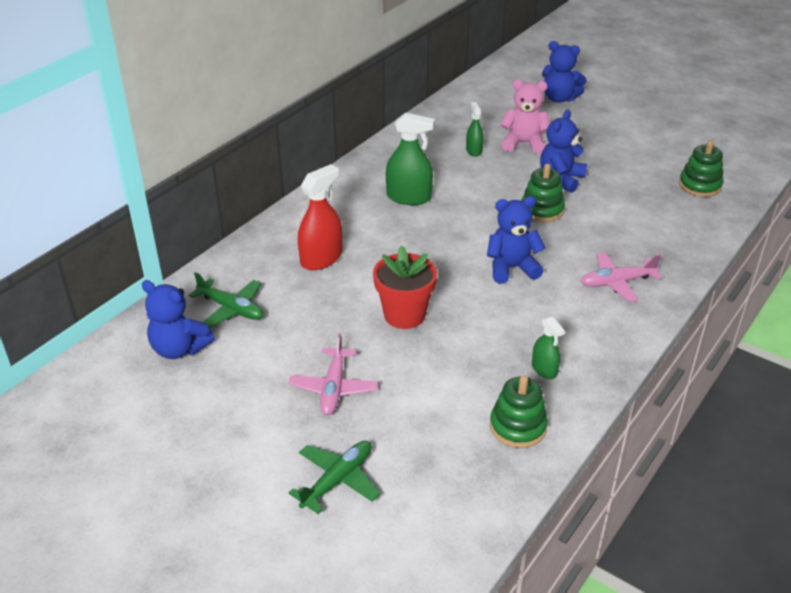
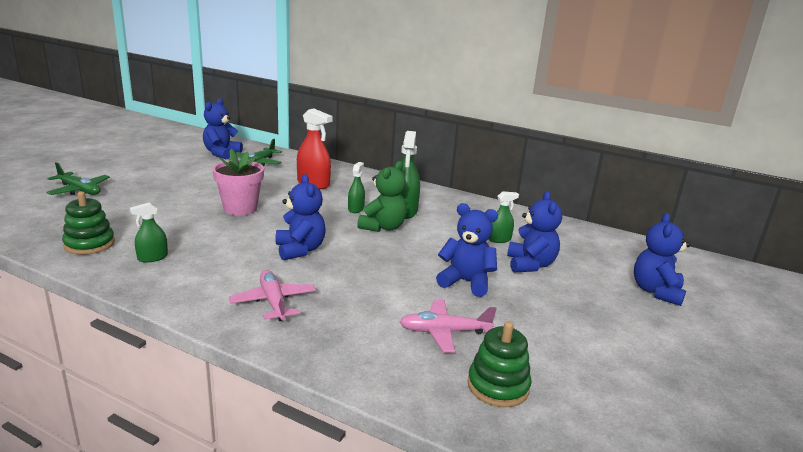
camera: 80 degrees right, 15 degrees down
(333, 388) = (167, 188): pink plane -> pink plane (444, 332)
(403, 229) = (356, 209): none -> green spray bottle
(404, 315) = (240, 208): red flower pot -> pink flower pot
(451, 214) = (383, 227): none -> green teddy bear
(523, 143) = (530, 265): pink teddy bear -> blue teddy bear
(542, 210) = (401, 268): green stacking toy -> none

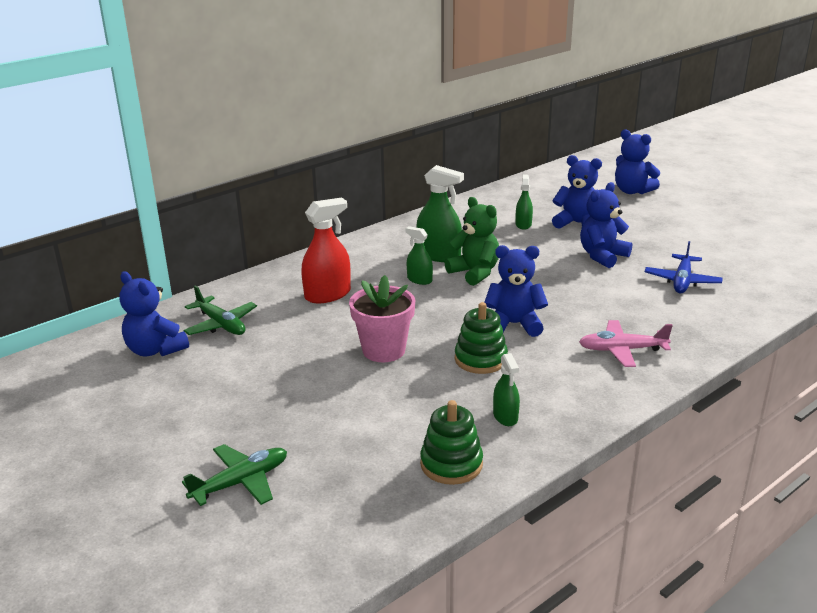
camera: 65 degrees left, 5 degrees up
(444, 332) = (682, 281): pink plane -> blue plane
(498, 386) = (753, 276): green stacking toy -> green stacking toy (480, 359)

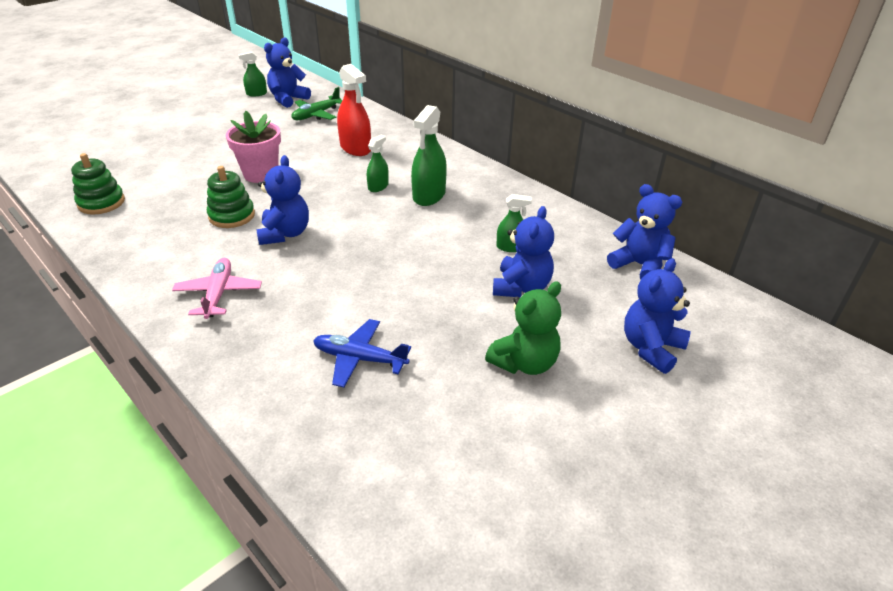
camera: 85 degrees right, 10 degrees up
(241, 482) = (129, 137): green plane -> none
(474, 273) = (390, 214): green teddy bear -> green teddy bear (524, 363)
(505, 416) = (145, 225): green spray bottle -> green spray bottle (256, 94)
(602, 256) = (429, 299): blue teddy bear -> blue teddy bear (639, 265)

